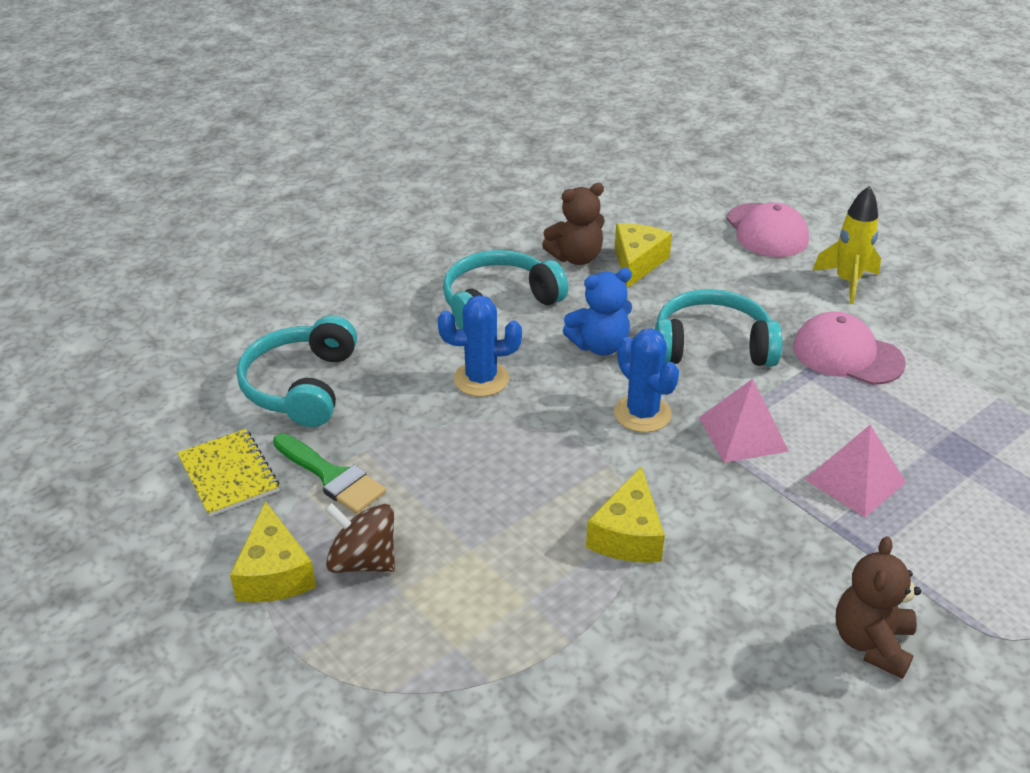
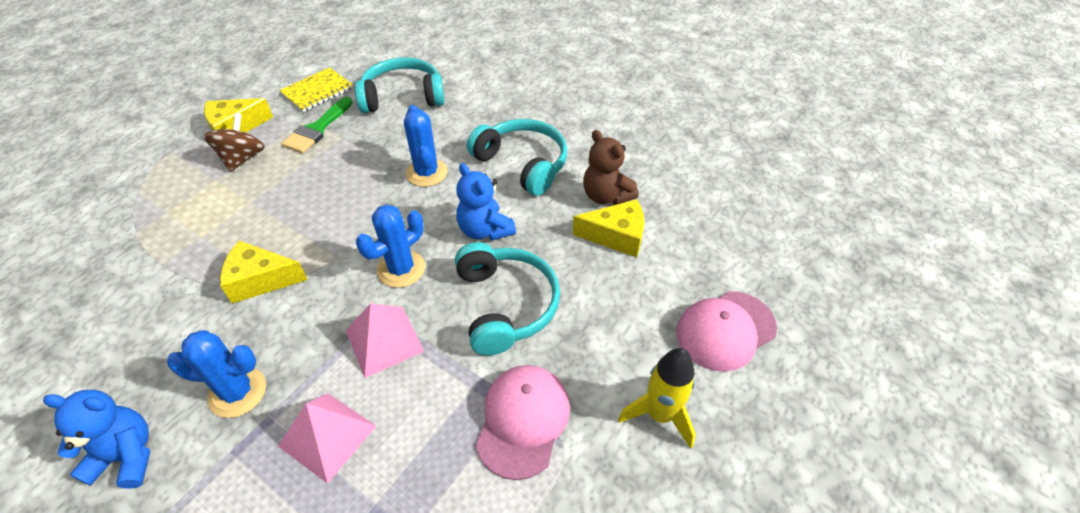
camera: 75 degrees right, 10 degrees up
(795, 551) = (237, 392): none -> blue cactus
(871, 643) = (126, 456): brown teddy bear -> blue teddy bear

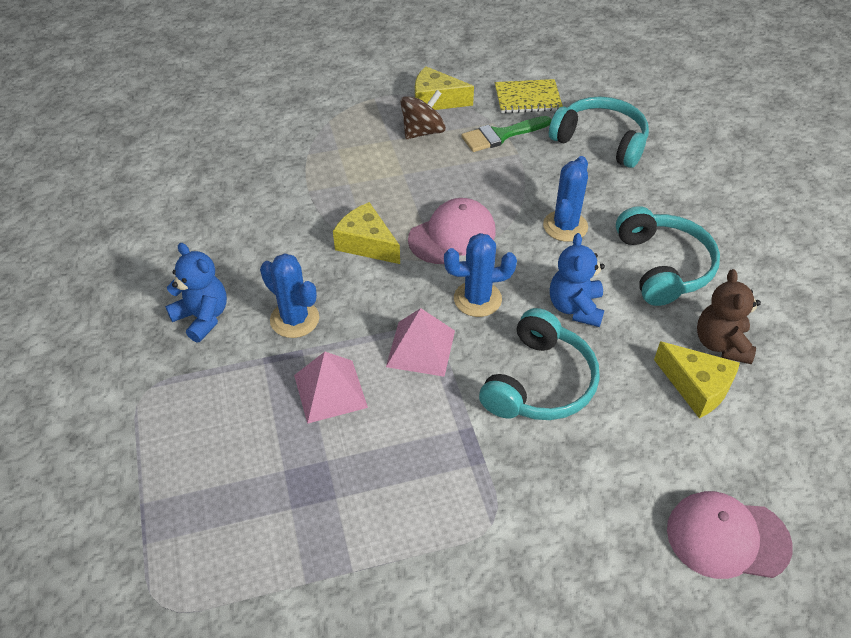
camera: 40 degrees right, 0 degrees up
(523, 420) = (477, 481): pink cap -> pink cap (452, 235)
(660, 415) = (595, 559): yellow rocket -> none

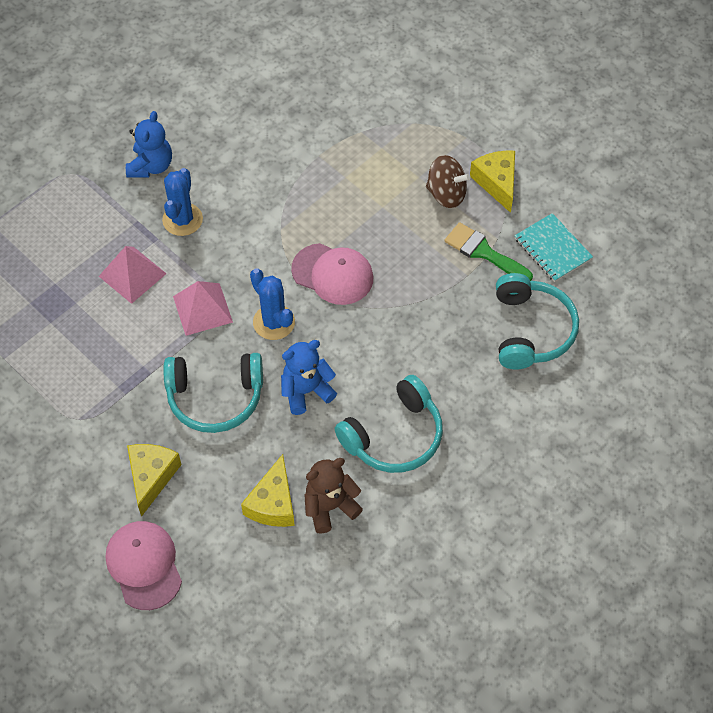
camera: 60 degrees right, 10 degrees up
(366, 243) = (286, 223): yellow cheese -> yellow cheese (151, 477)
(527, 98) = (553, 249): yellow notebook -> turquoise notebook
(565, 226) = (396, 347): blue cactus -> none

